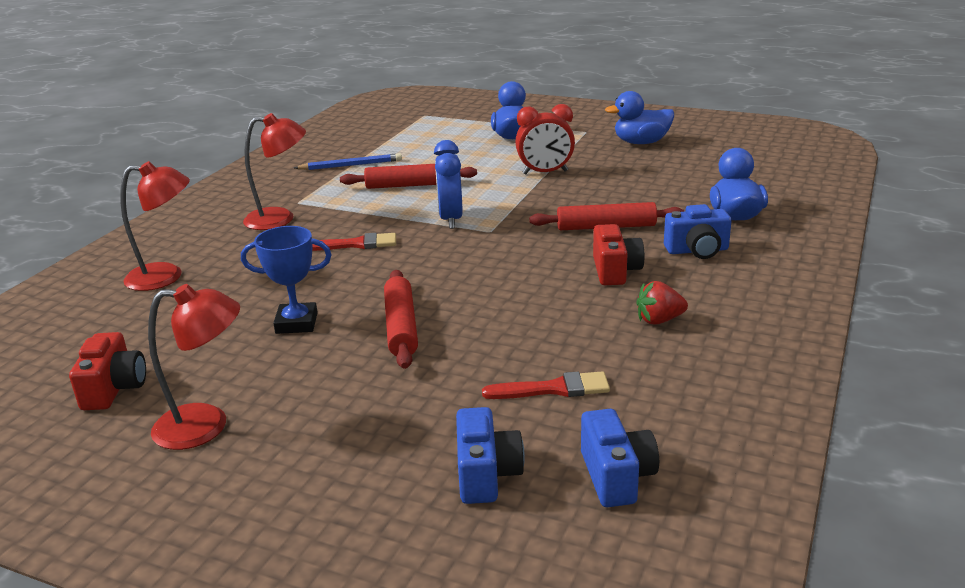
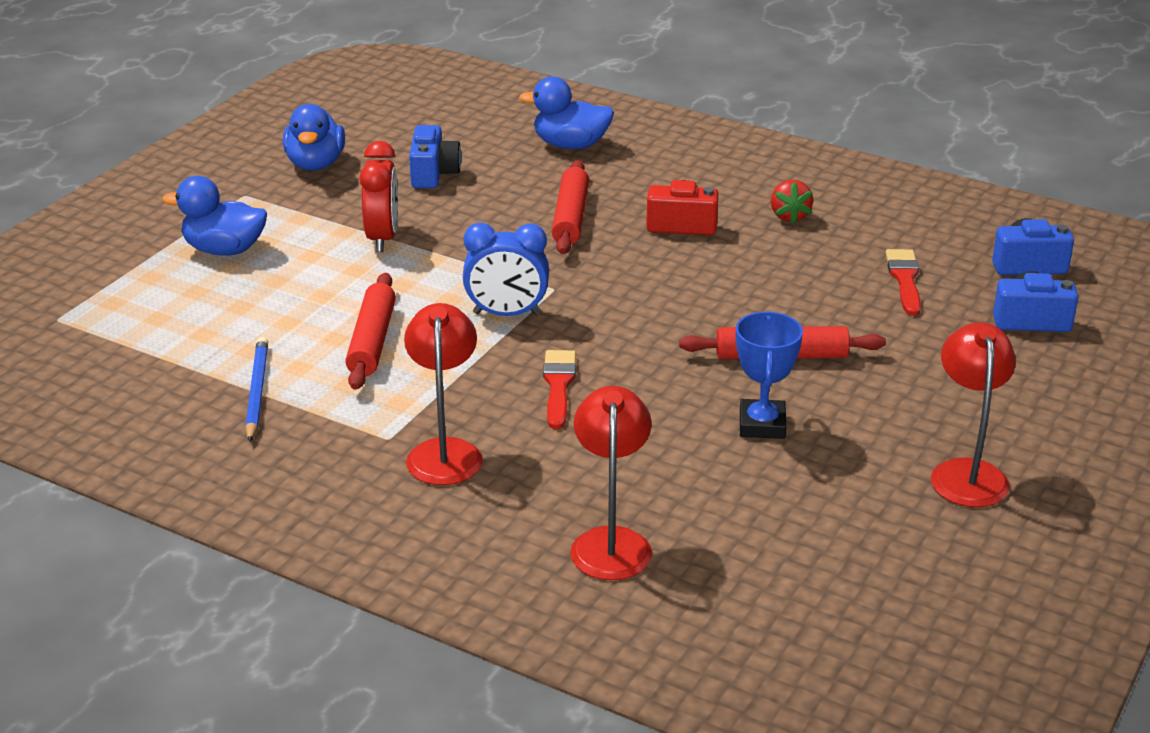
camera: 85 degrees left, 5 degrees up
(114, 388) = (896, 547): red camera -> none
(697, 250) = (648, 177): blue camera -> blue camera (433, 174)

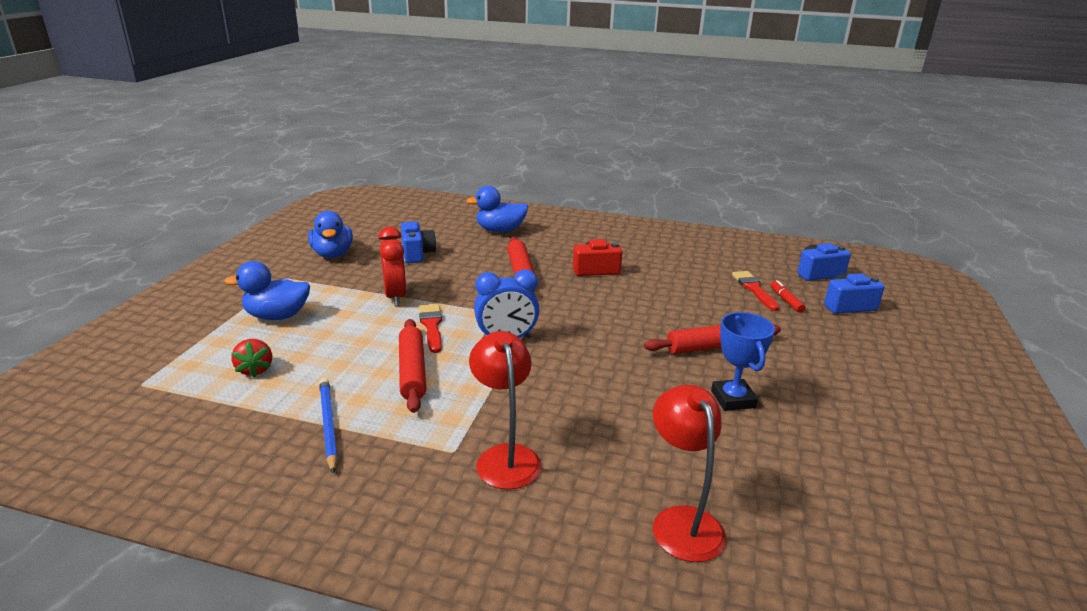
camera: 15 degrees left, 5 degrees down
(558, 385) = (569, 388): red brush -> red brush (431, 326)
(789, 216) = (658, 259): red strawberry -> red strawberry (255, 369)
(941, 302) = (786, 300): none -> red marker
(967, 473) = (896, 416): red lamp -> none

